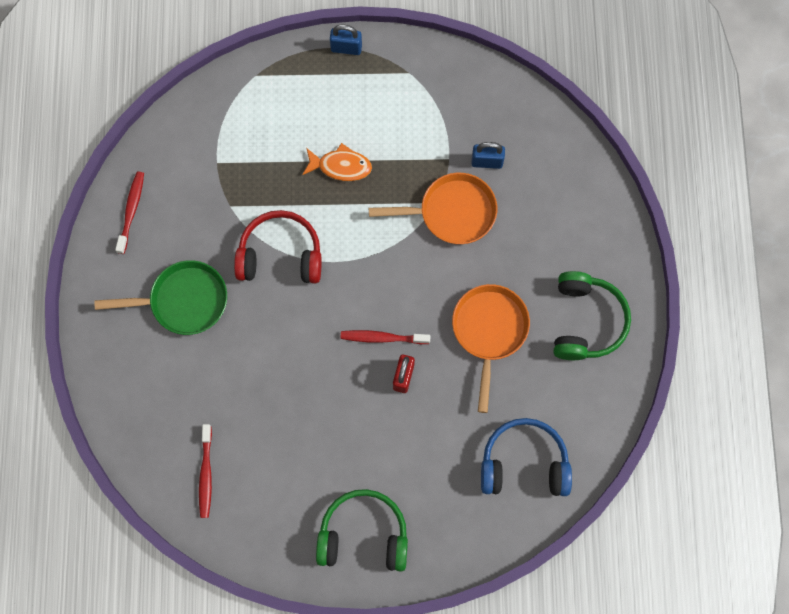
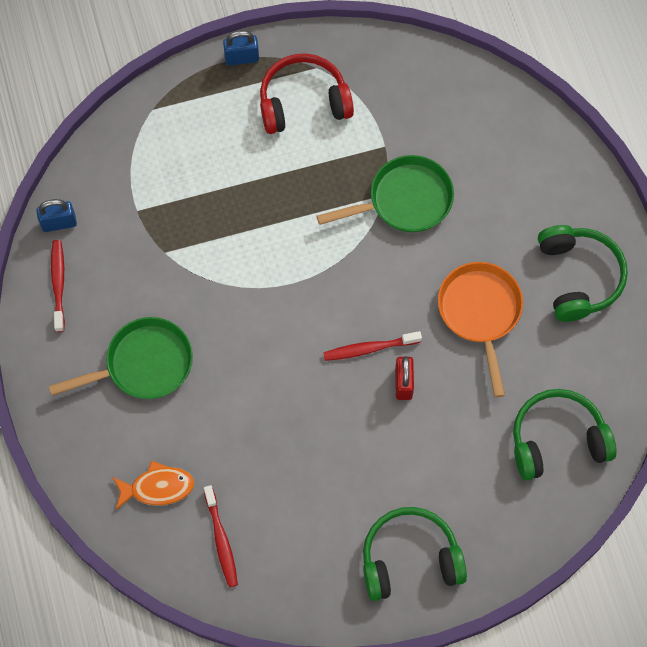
camera: 15 degrees left, 5 degrees down
(280, 255) = (234, 290): red headphones -> red headphones (303, 102)
(341, 166) = (272, 182): orange fish -> orange fish (157, 487)
(451, 212) = (404, 200): orange pan -> green pan
(487, 162) = (426, 139): blue padlock -> blue padlock (59, 223)
(524, 463) = (557, 440): blue headphones -> green headphones

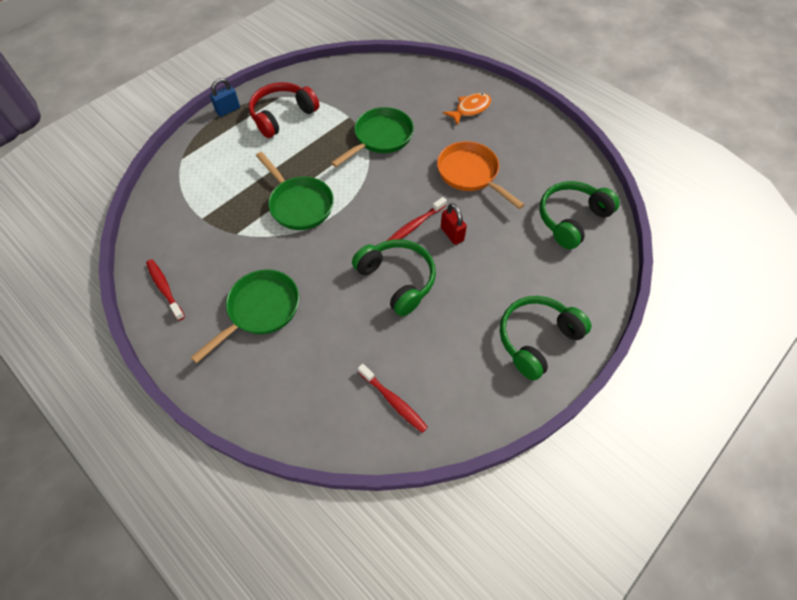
camera: 30 degrees left, 10 degrees down
(59, 223) = (146, 250): blue padlock -> none
(157, 487) = (320, 389): orange fish -> orange fish (470, 109)
(254, 249) = (299, 204): none -> green pan
(578, 277) = (513, 131): green headphones -> green headphones (397, 280)

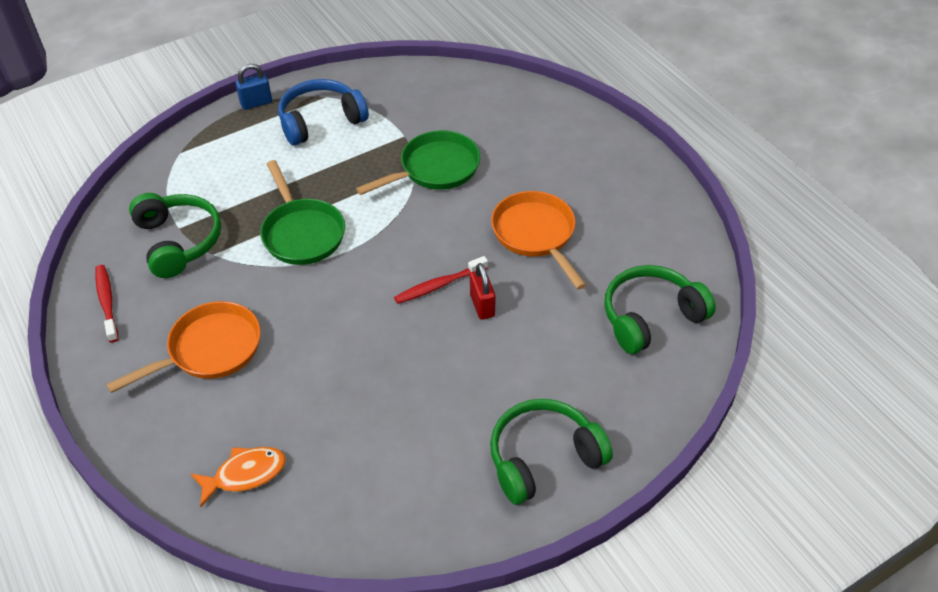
camera: 15 degrees right, 10 degrees down
(260, 310) = (209, 350): green pan -> orange pan
(282, 116) = (320, 121): red headphones -> blue headphones
(393, 401) = (331, 492): red toothbrush -> none
(397, 280) = (390, 348): green headphones -> green headphones (178, 241)
(470, 109) = (568, 152): orange fish -> orange fish (245, 474)

